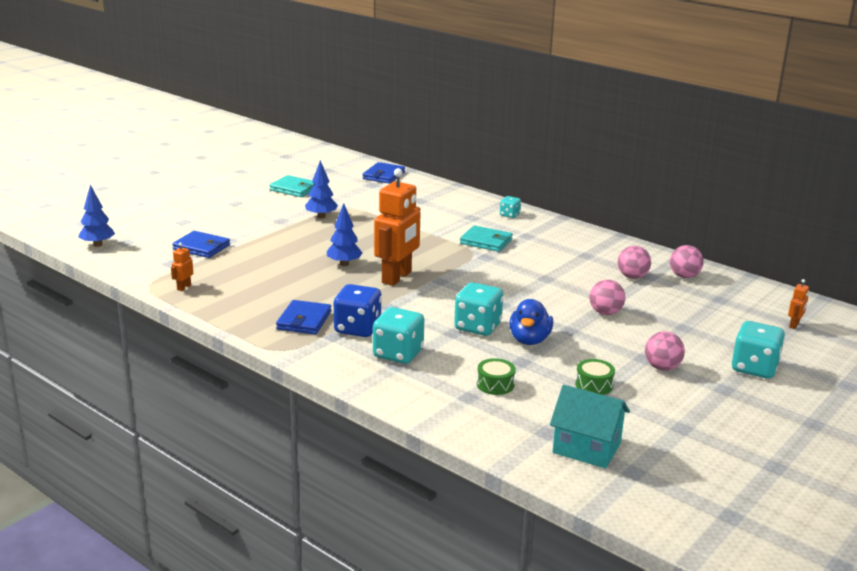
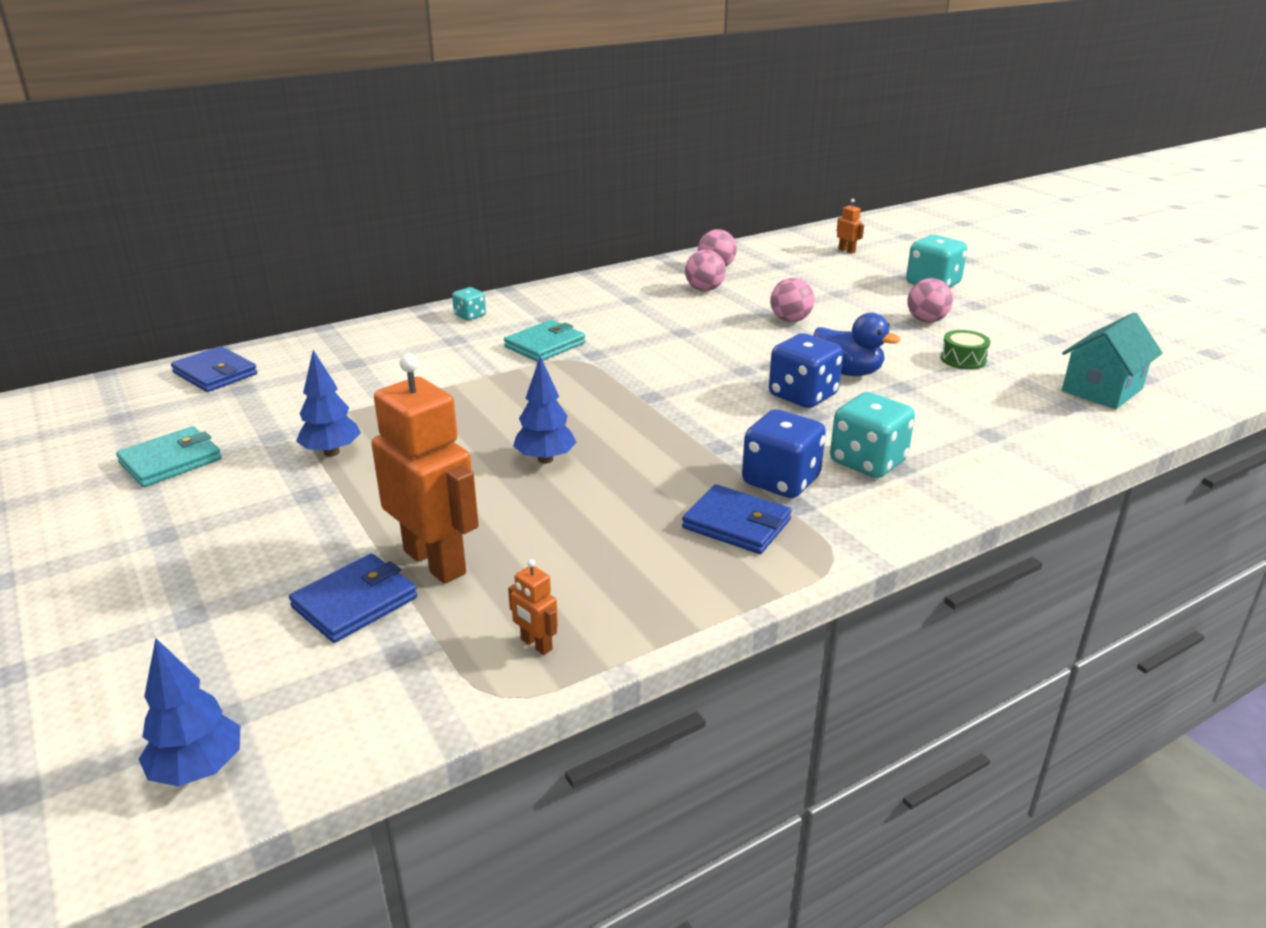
camera: 70 degrees left, 5 degrees up
(397, 277) = (623, 424): orange robot -> orange robot (435, 561)
(477, 327) = (803, 396): turquoise dice -> blue dice
(495, 384) = (959, 412): green drum -> none

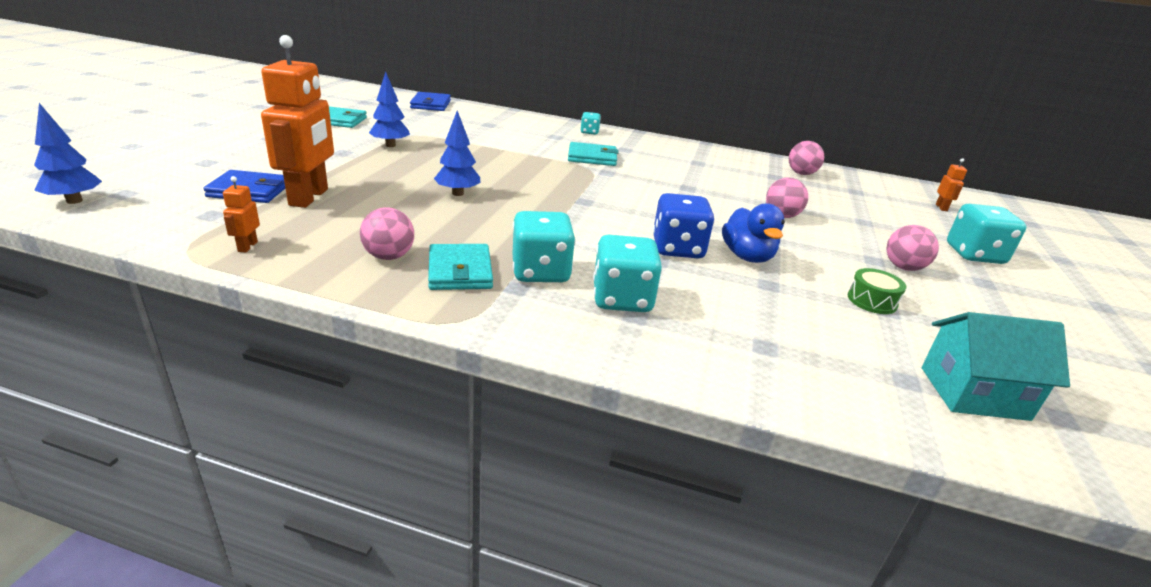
camera: 45 degrees right, 0 degrees up
(704, 289) = (761, 178): pink ball -> pink ball (389, 256)
(736, 524) = (460, 271): blue wallet -> turquoise wallet
(781, 481) = (540, 272): blue dice -> turquoise dice

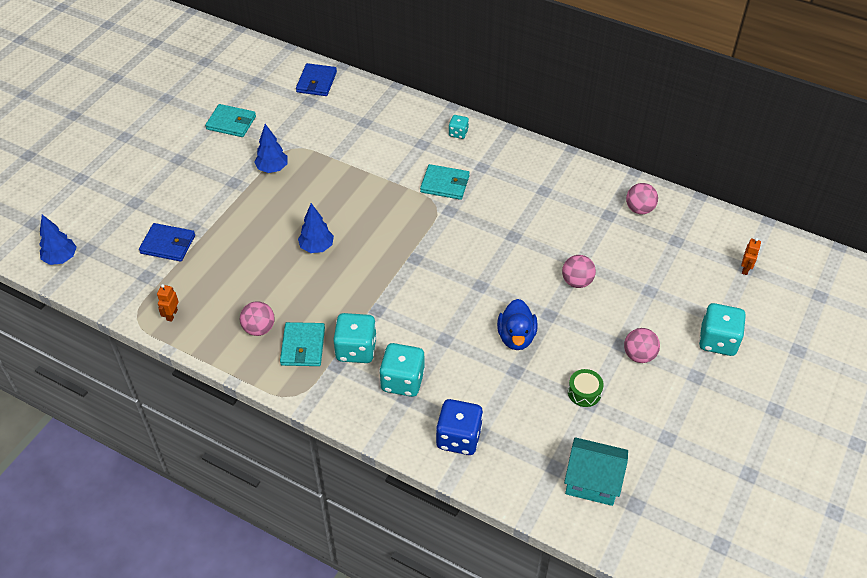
camera: 15 degrees right, 20 degrees up
(309, 197) = (209, 253): orange robot -> none
(677, 249) = (465, 325): blue dice -> blue dice (458, 438)

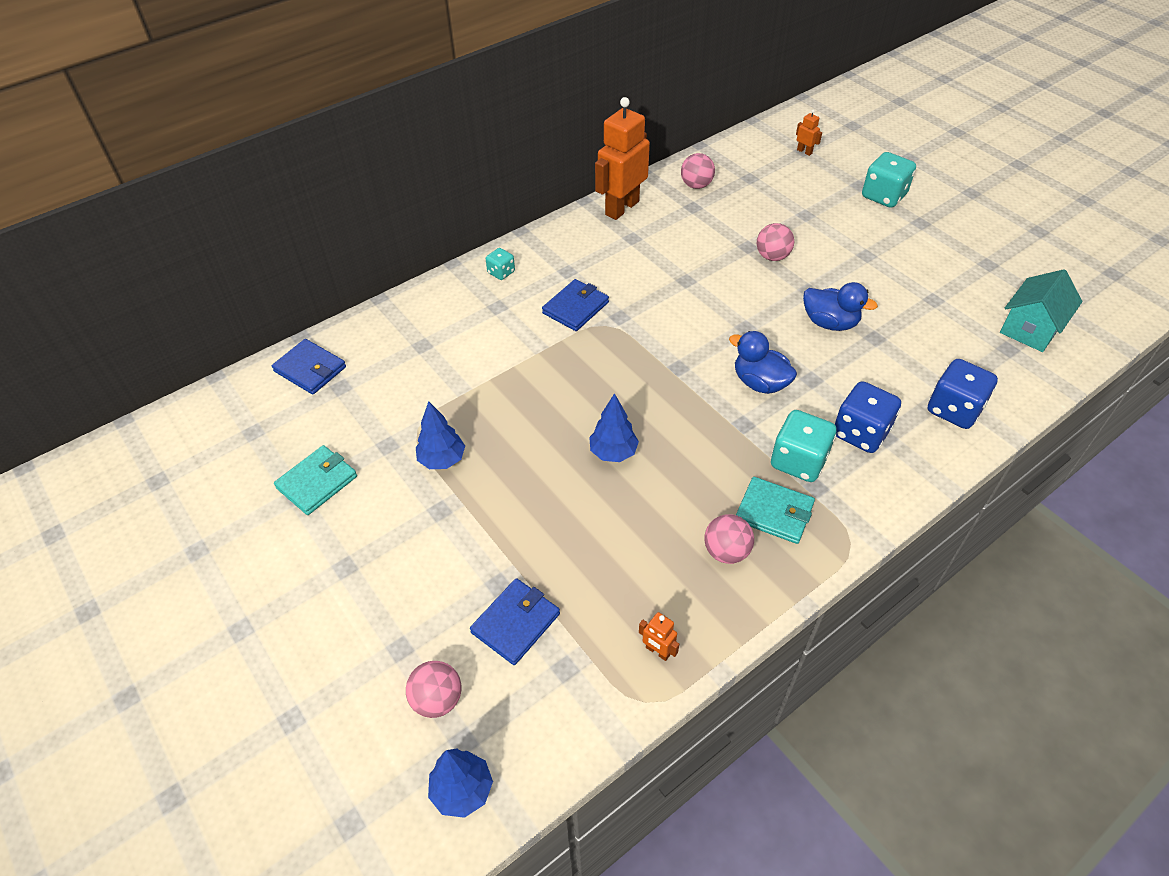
camera: 65 degrees left, 0 degrees up
(402, 381) = (860, 433): turquoise dice -> blue dice
(424, 309) = (759, 383): none -> blue duck
(445, 184) = (575, 308): turquoise wallet -> blue wallet
(577, 173) = (621, 208): none -> orange robot
(584, 392) = (919, 298): green drum -> none
(639, 355) = (884, 248): pink ball -> pink ball (437, 699)

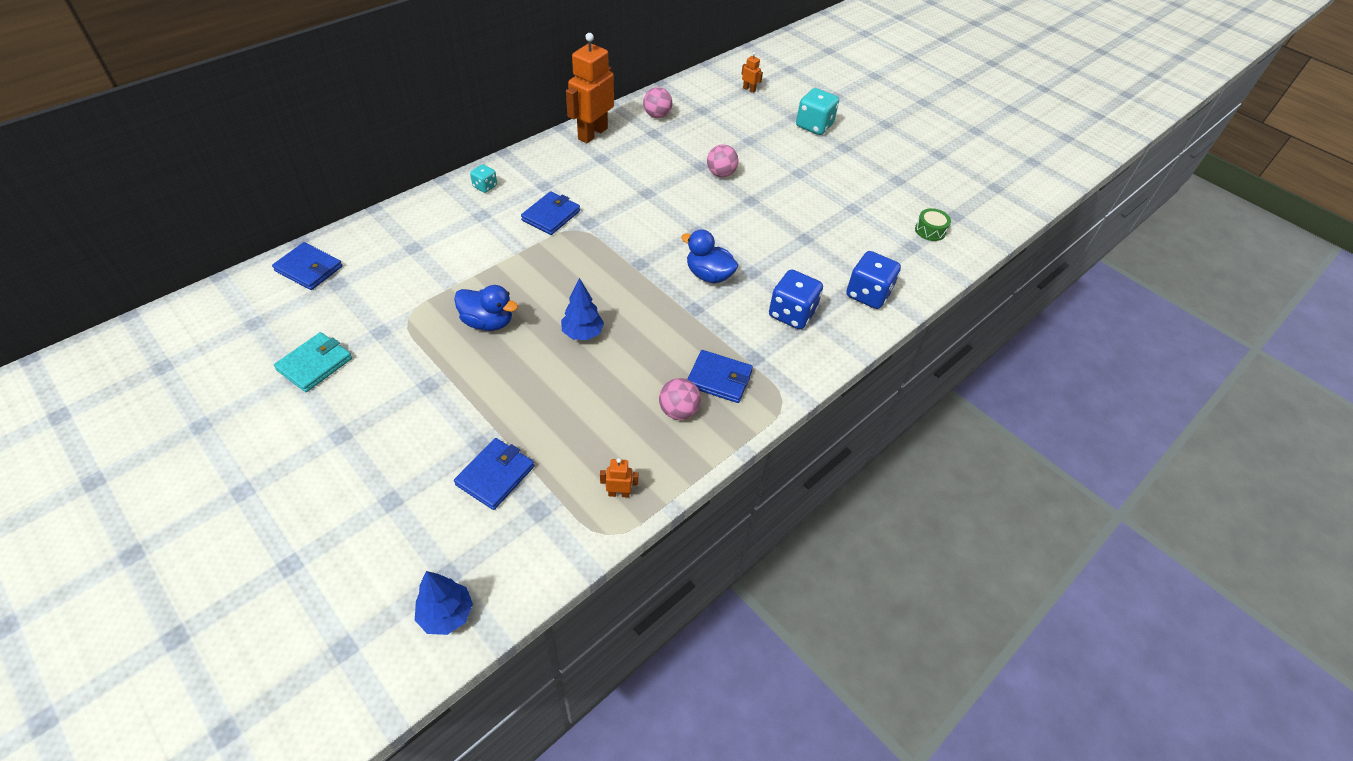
camera: 10 degrees left, 0 degrees up
(437, 699) = (424, 541): pink ball -> none
(442, 460) = (430, 343): blue tree -> none
(657, 651) = (619, 493): orange robot -> orange robot turned 150 degrees clockwise
(774, 512) = (719, 379): turquoise wallet -> blue wallet
(798, 461) = (740, 337): turquoise dice -> none
(830, 323) = (768, 227): blue duck -> blue duck (488, 322)
(1030, 329) = (930, 230): turquoise house -> green drum

